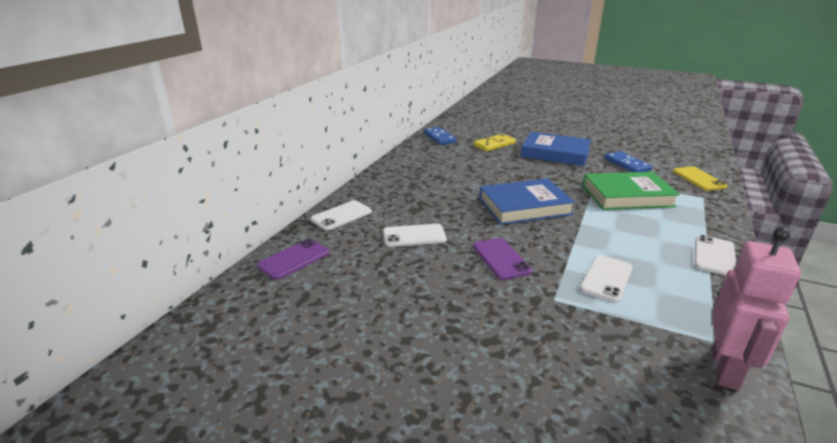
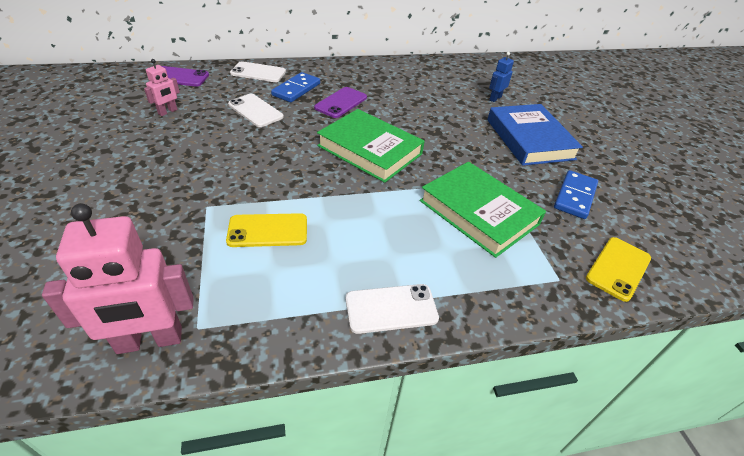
camera: 50 degrees right, 15 degrees up
(364, 283) = (168, 112): none -> pink robot
(439, 138) = (465, 67): blue domino -> blue domino (296, 89)
(494, 144) = (495, 98): yellow domino -> blue robot
(501, 259) = (254, 161): purple phone -> purple phone (341, 103)
(524, 206) = (370, 150): blue book -> green book
(606, 278) = (268, 230): white phone -> yellow phone

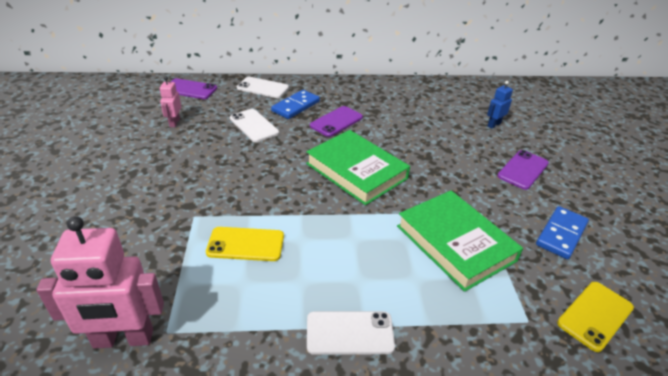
camera: 10 degrees right, 5 degrees down
(168, 112) = (174, 122): pink robot -> pink robot turned 135 degrees clockwise
(529, 139) = (523, 170): blue book -> purple phone

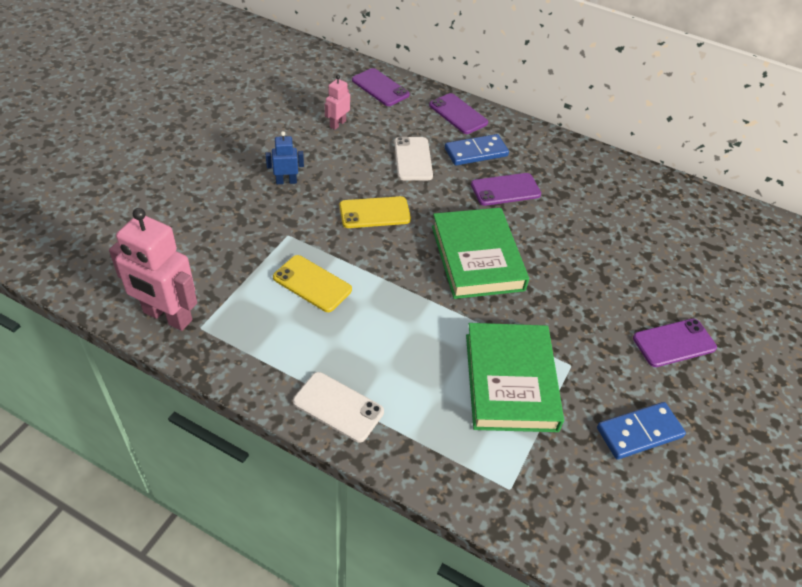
camera: 30 degrees right, 10 degrees up
(262, 88) = (458, 114): white phone -> purple phone
(494, 124) = (698, 272): blue robot -> blue robot (286, 181)
(595, 315) = (585, 523): yellow phone -> yellow phone (374, 213)

